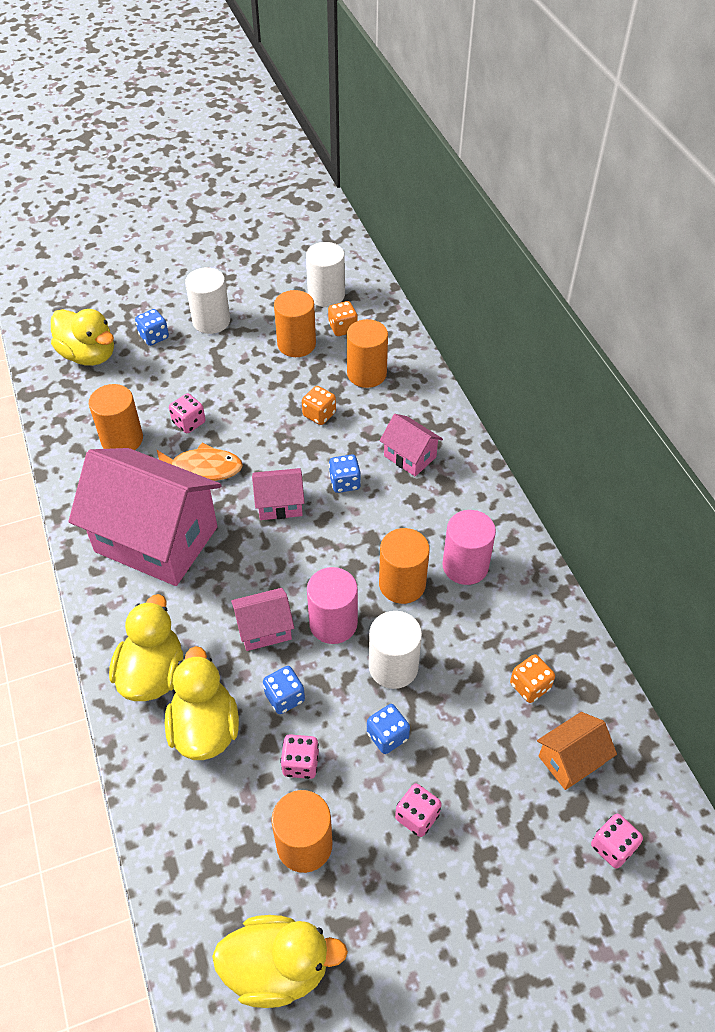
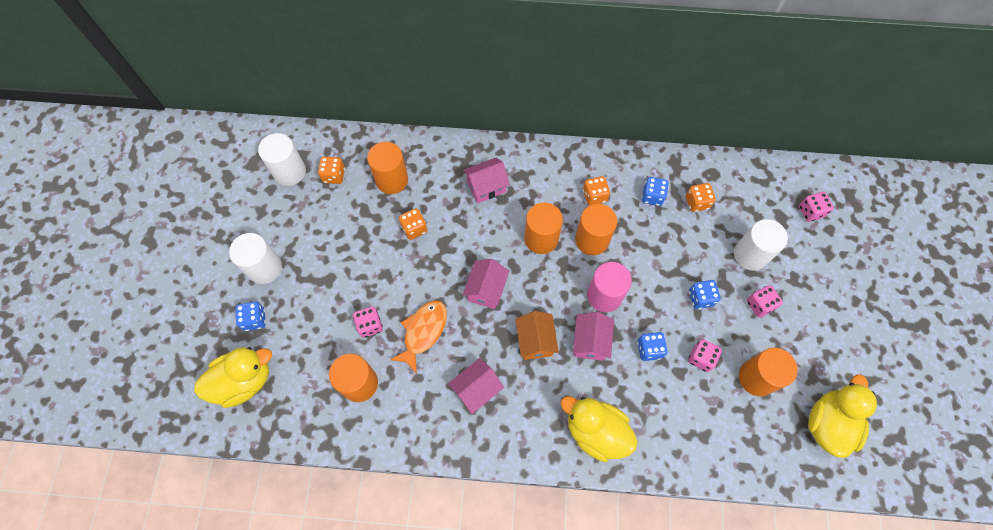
camera: 65 degrees left, 15 degrees up
(156, 539) = (476, 389): pink house -> pink house, size x0.45
(205, 728) = (653, 410): yellow duck -> none
(296, 344) = (331, 215): orange cylinder -> orange cylinder (541, 238)
(345, 482) = (488, 238): blue dice -> blue dice (652, 196)
(393, 667) = (652, 273): white cylinder -> white cylinder (750, 255)
(465, 566) = (594, 196): pink cylinder -> orange dice
(571, 760) = (752, 205): orange house -> orange house (535, 341)

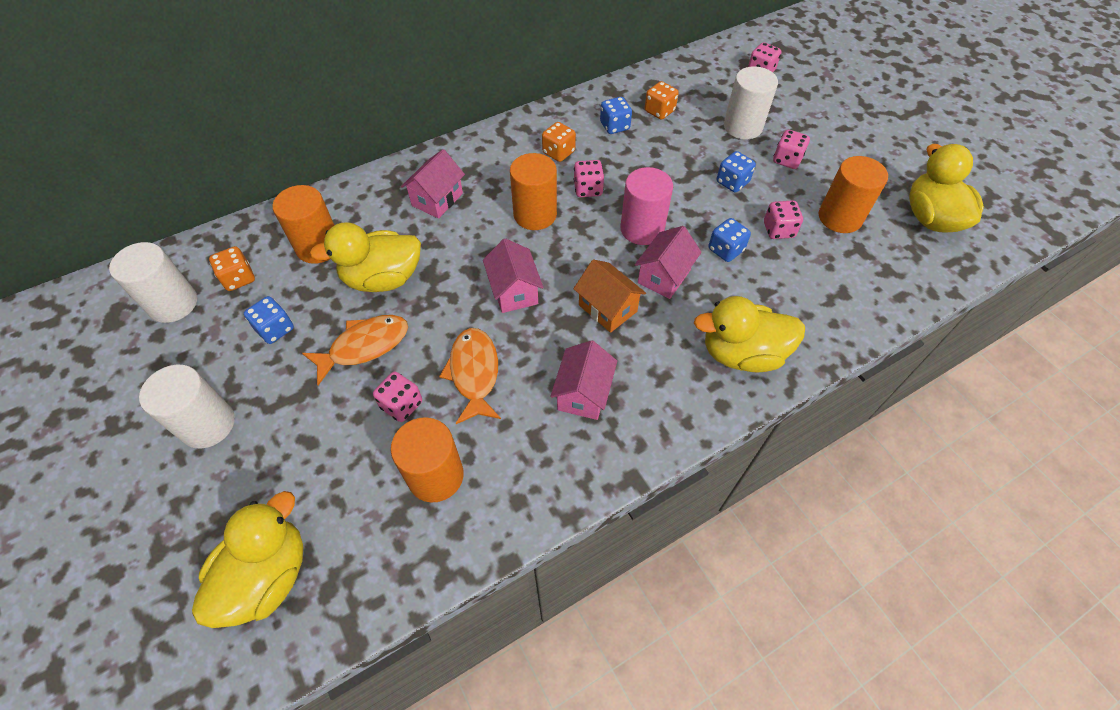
camera: 35 degrees left, 10 degrees down
(255, 319) = (233, 492): blue dice -> blue dice (275, 329)
(374, 271) = (364, 346): none -> orange fish
(414, 229) = (383, 279): orange dice -> yellow duck
(590, 342) = (664, 276): pink house -> pink house turned 60 degrees clockwise
(592, 240) = (588, 189): orange cylinder -> pink dice

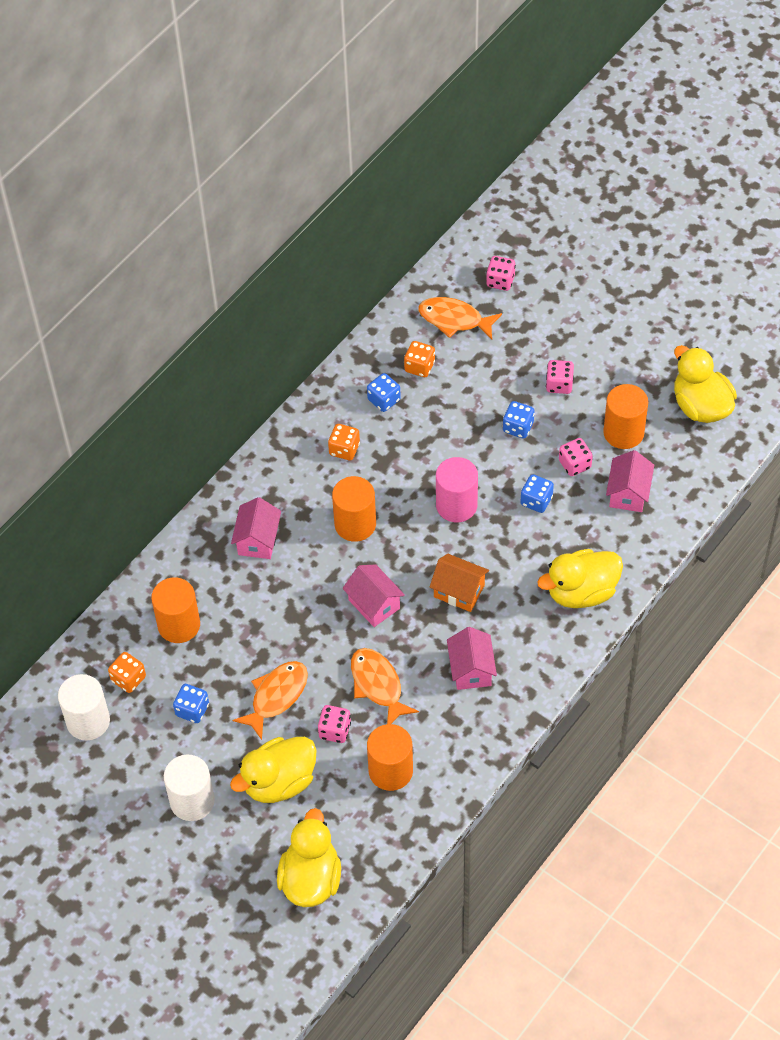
camera: 20 degrees left, 0 degrees up
(383, 279) = (255, 633): yellow duck -> yellow duck (279, 782)
(588, 189) = (390, 480): pink dice -> none
(664, 276) = (493, 545): pink house -> pink house (628, 493)
(707, 87) = (454, 319): none -> orange fish
(743, 127) = (506, 358): white cylinder -> none

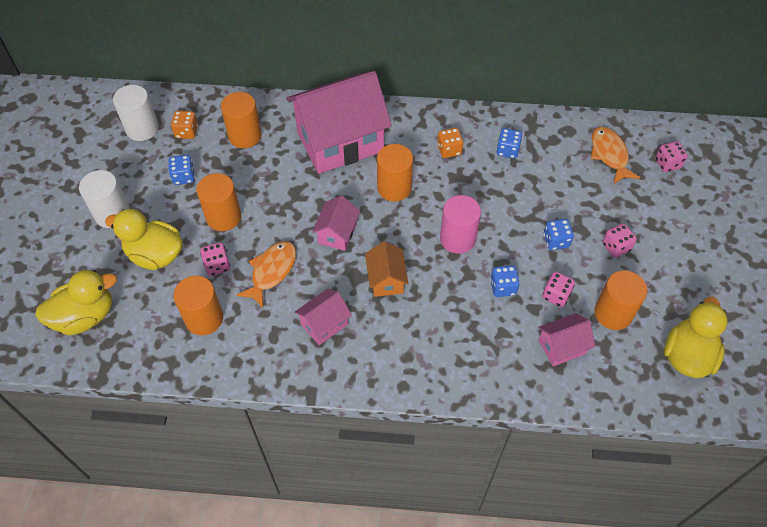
camera: 55 degrees right, 0 degrees up
(258, 540) = (340, 142): pink house -> pink house, size x2.21
(276, 696) = (223, 217): orange fish -> orange cylinder
(419, 366) = (552, 156): orange dice -> none
(581, 592) = (446, 362): yellow duck -> none

